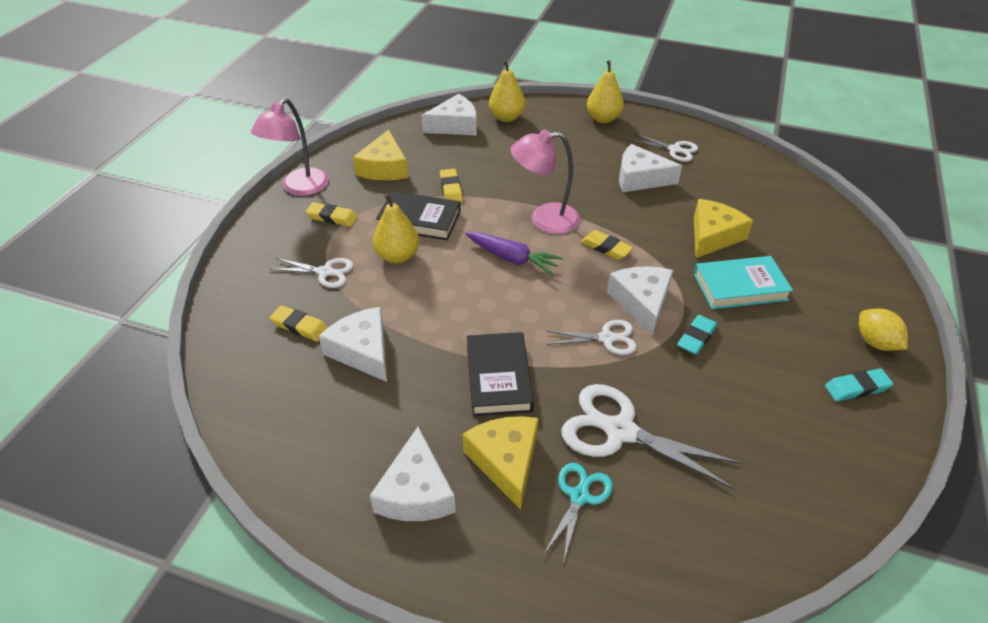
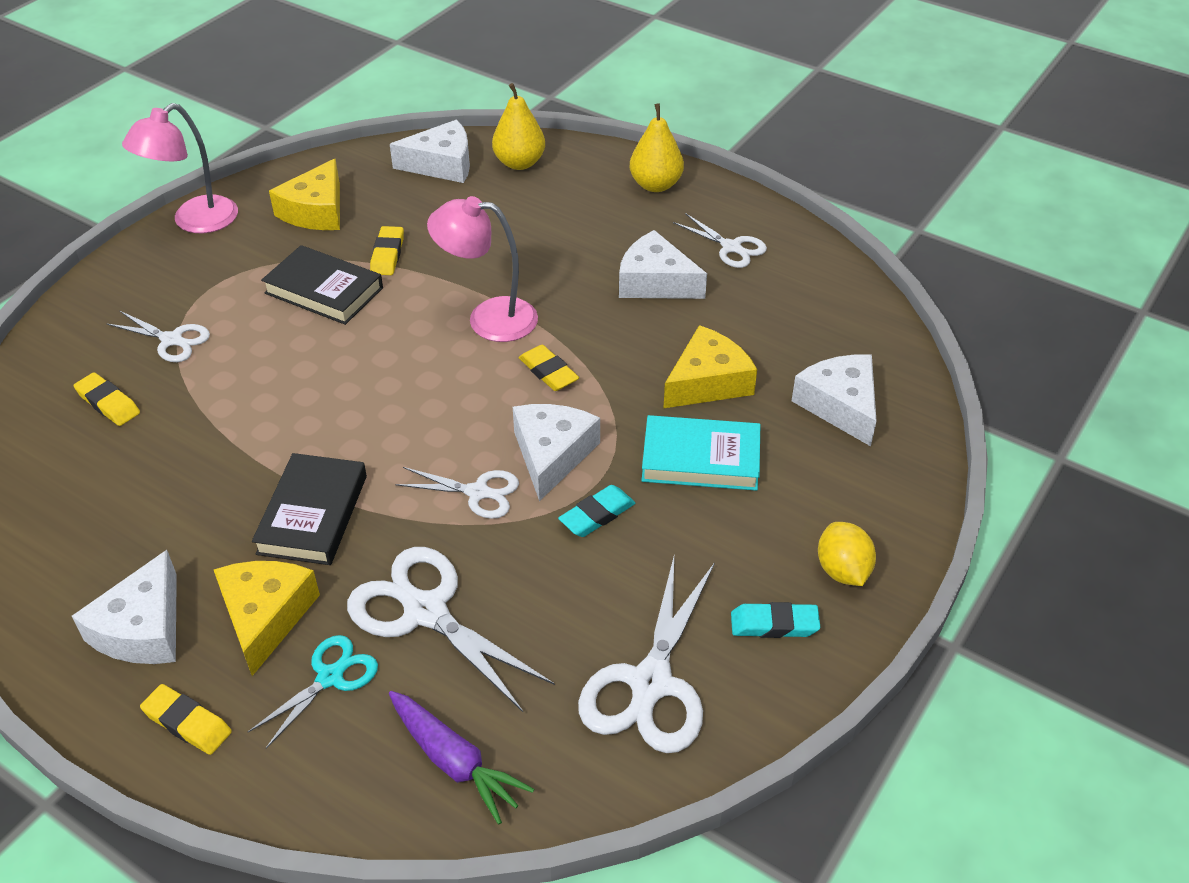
camera: 15 degrees right, 0 degrees up
(332, 217) = (216, 269): yellow eraser -> yellow eraser (187, 723)
(362, 351) = (166, 448): white cheese -> white cheese (840, 405)
(398, 256) = (271, 335): yellow pear -> none
(512, 258) = (415, 364): purple carrot -> purple carrot (455, 762)
(804, 447) = (651, 683): none -> white scissors

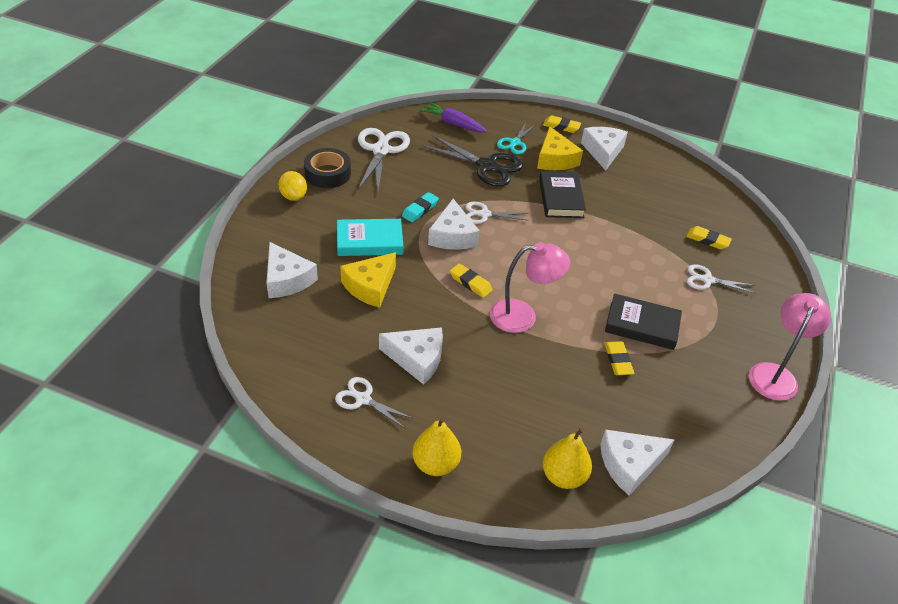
camera: 165 degrees right, 0 degrees up
(316, 211) = (696, 396): yellow cheese -> none
(426, 612) = (486, 166): white scissors -> black scissors
(774, 624) = (327, 173): turquoise eraser -> black tape

